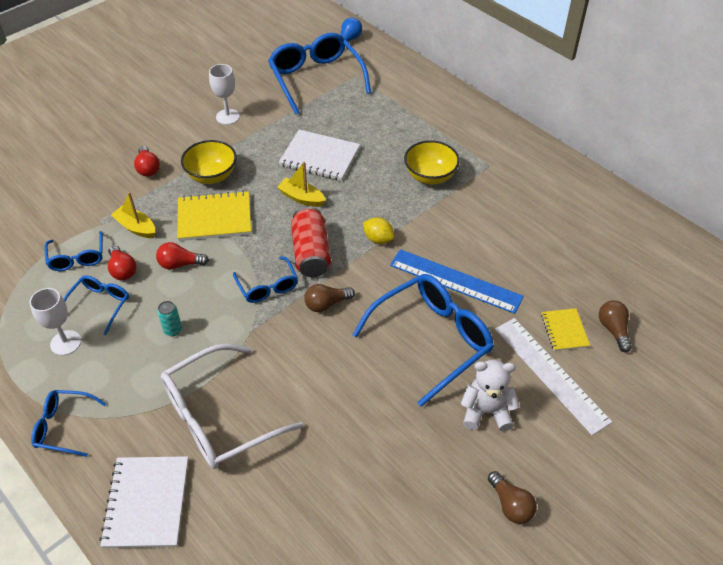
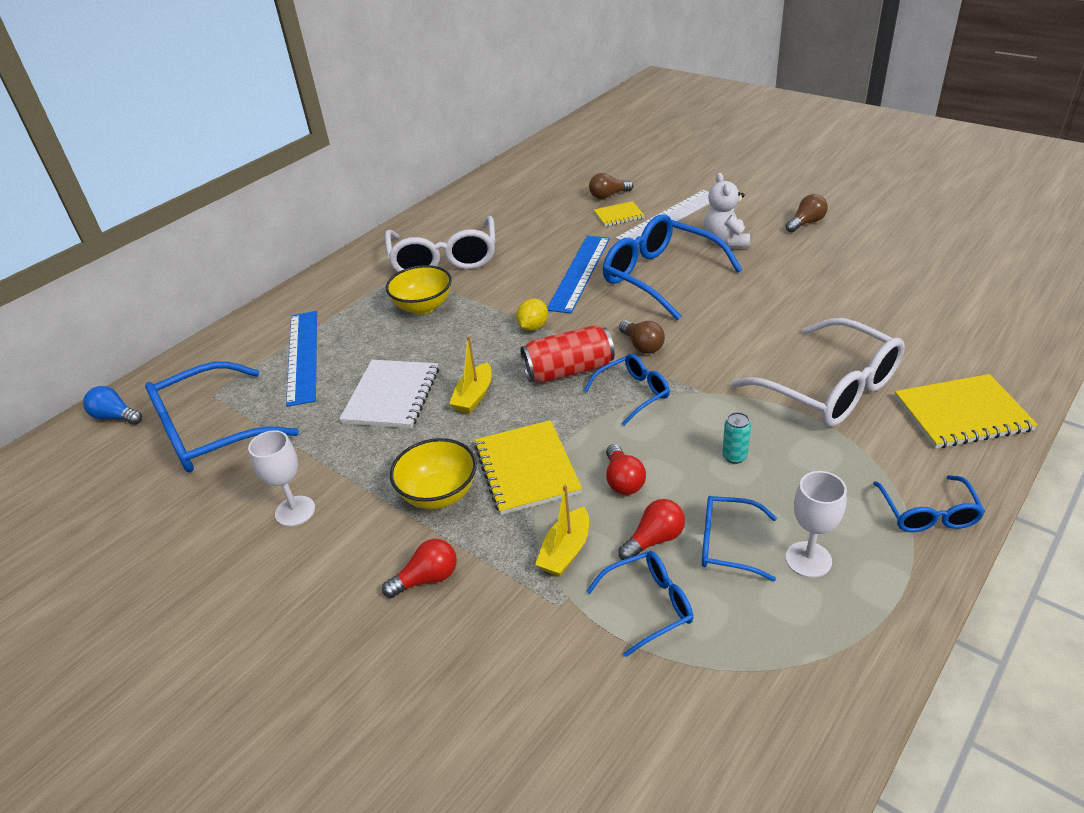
camera: 95 degrees left, 10 degrees down
(147, 503) = (962, 414): white notebook -> yellow notebook
(384, 113) = (303, 356): none -> blue ruler
(504, 192) = (444, 259): none -> white glasses

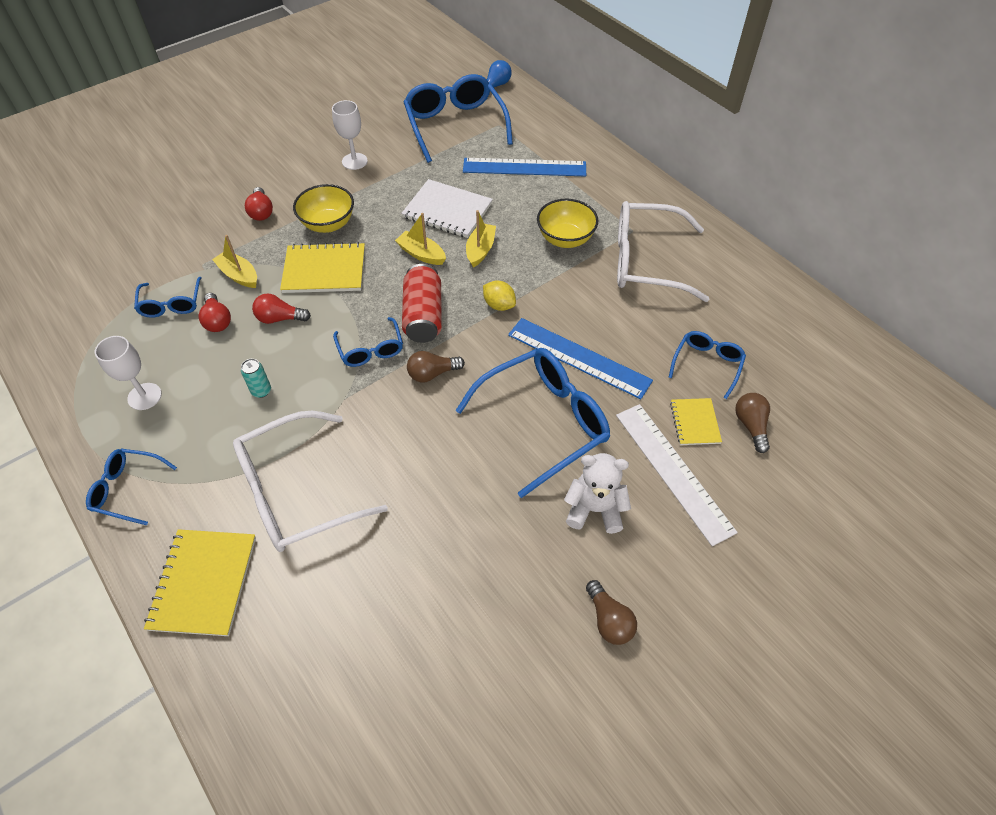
camera: 100 degrees right, 15 degrees up
(455, 356) = (480, 250): none -> yellow boat
(727, 544) = (187, 357): blue glasses -> blue glasses (707, 364)

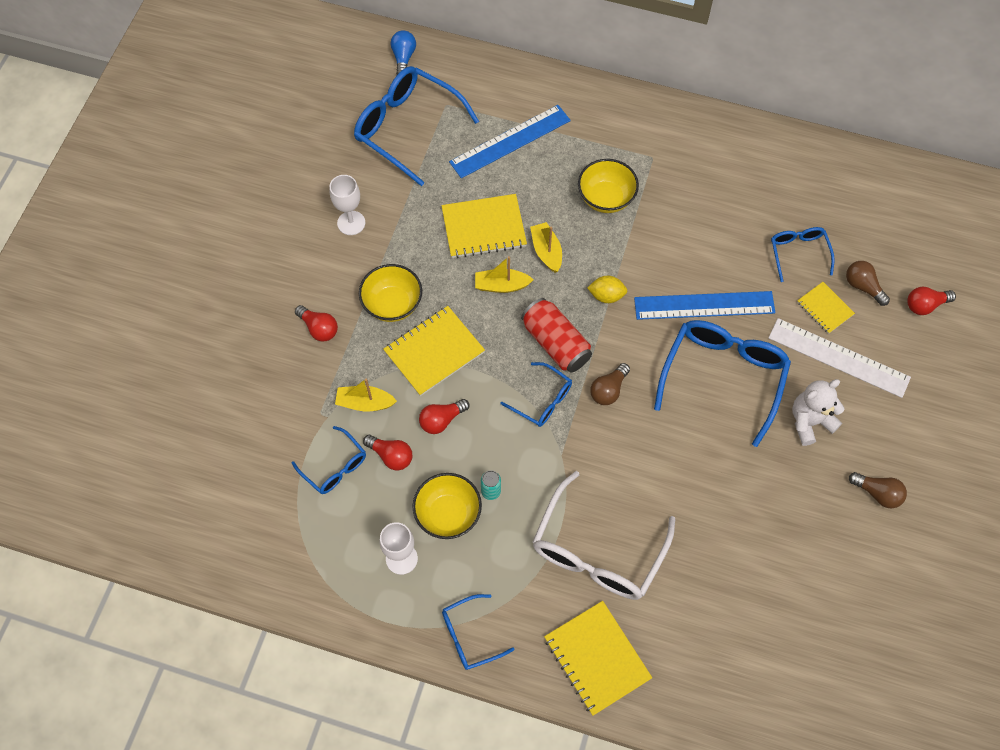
camera: 35 degrees left, 10 degrees up
(212, 387) = (448, 514): none -> yellow bowl
(447, 210) = (484, 227): white notebook -> yellow notebook
(645, 261) = (685, 183): white glasses -> none
(807, 478) = (925, 305): none -> red light bulb

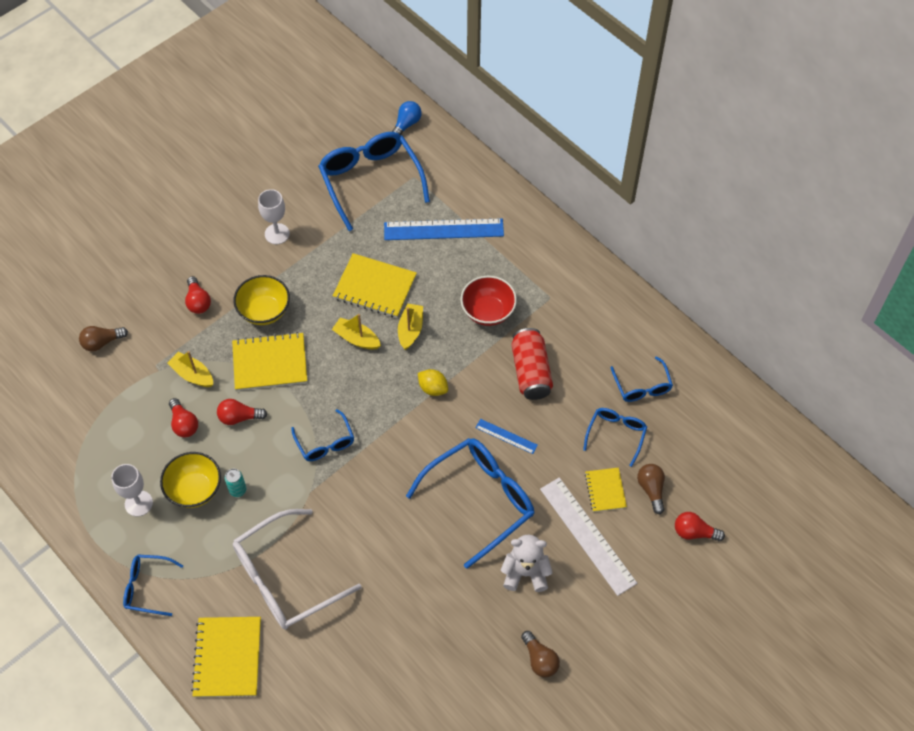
camera: 30 degrees right, 5 degrees down
(335, 467) = (138, 410): blue glasses -> blue glasses (642, 386)
(555, 343) = (367, 404): red can -> red can (531, 372)
(606, 198) = (488, 312): yellow bowl -> red bowl
(608, 390) = (382, 462): brown light bulb -> brown light bulb (102, 342)
(704, 305) = (506, 436): blue ruler -> blue ruler, size x0.49

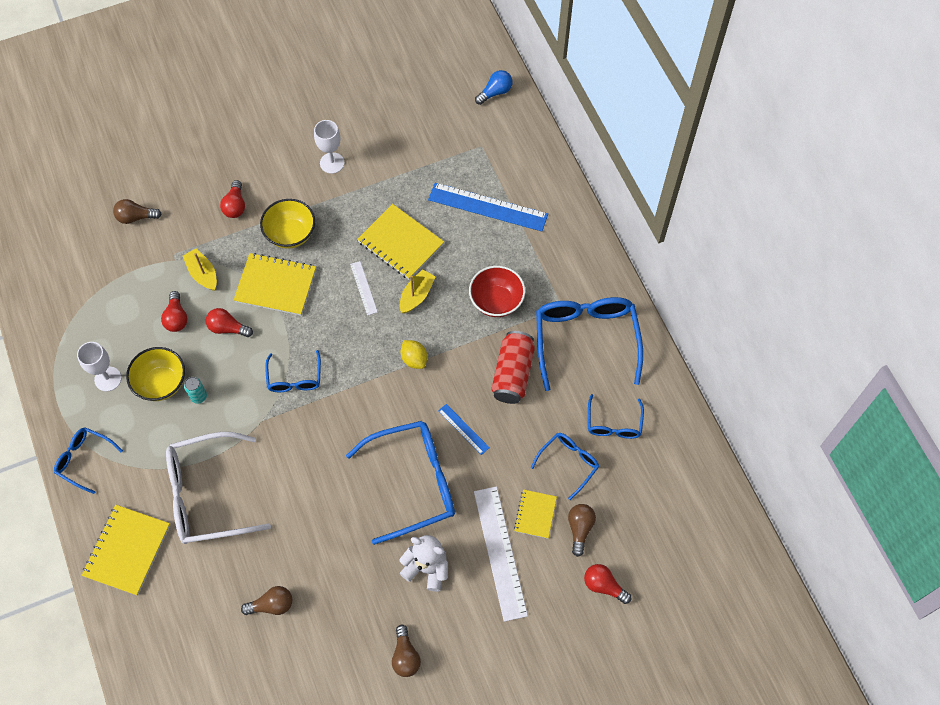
camera: 20 degrees right, 5 degrees up
(356, 339) = (363, 288): yellow boat -> white ruler
(370, 180) = (439, 137): blue glasses -> blue glasses (586, 339)
(392, 658) = (272, 605): none -> brown light bulb

